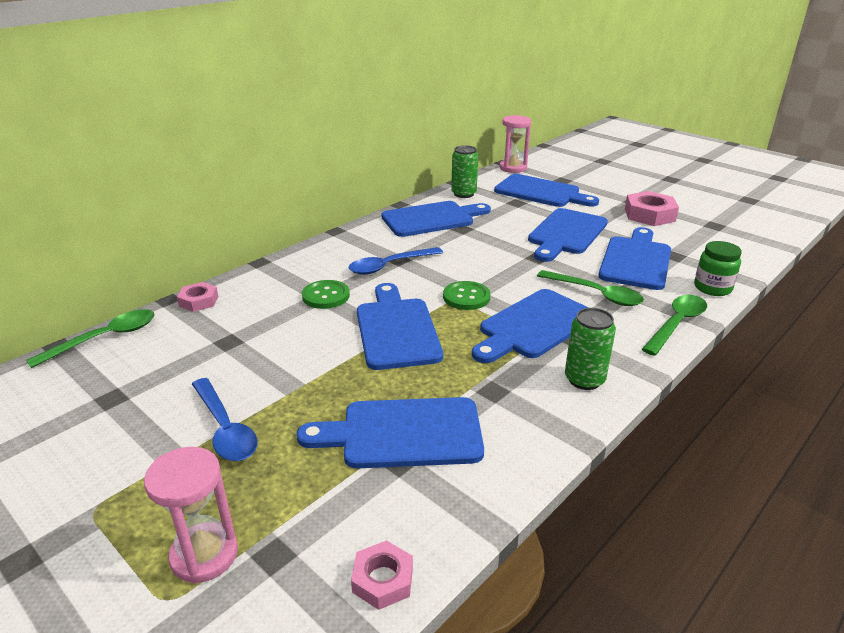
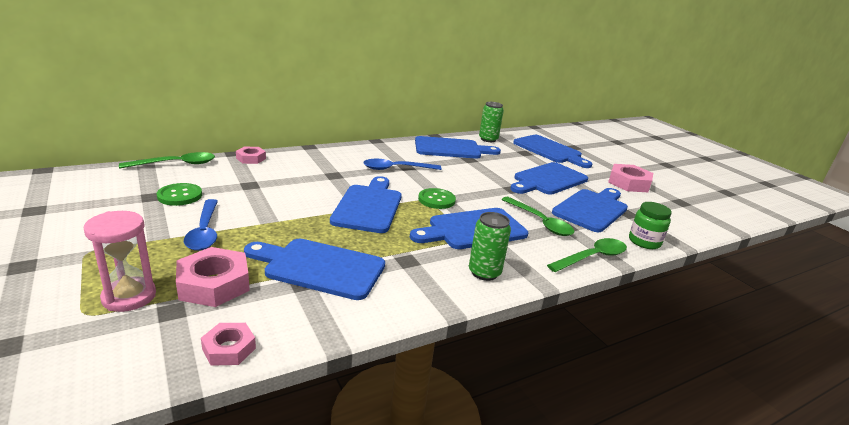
camera: 15 degrees right, 5 degrees down
(296, 499) = (214, 284): none -> pink nut
(326, 296) = (336, 175): green button -> green button (180, 196)
(513, 168) = (540, 132): pink hourglass -> none

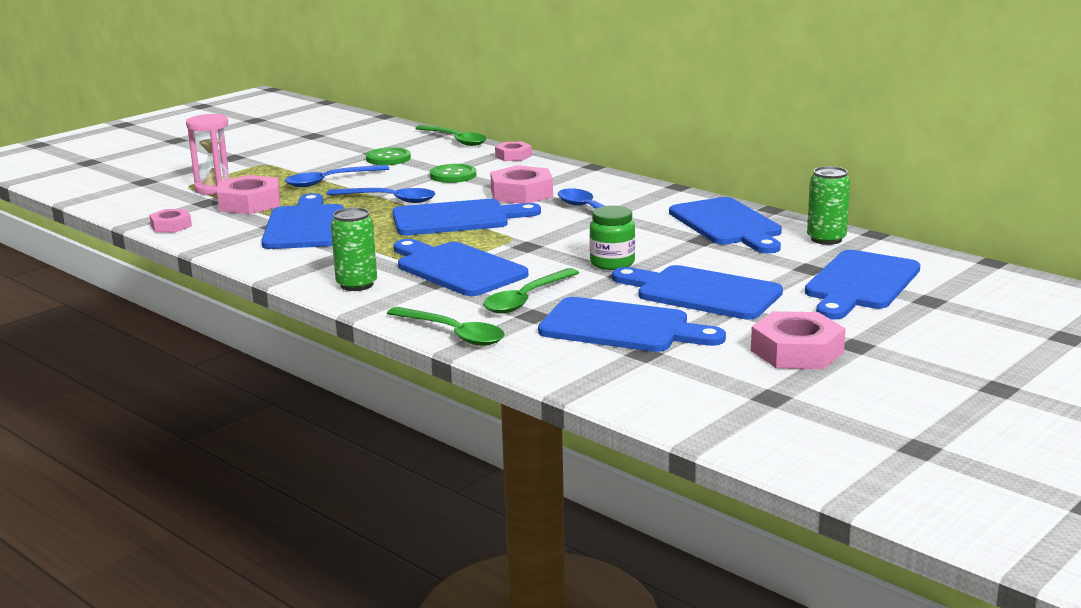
camera: 75 degrees right, 5 degrees down
(294, 219) = (390, 200): none -> blue spoon
(338, 176) = (521, 193): none -> pink nut
(436, 200) = (519, 242): green button -> green button (453, 175)
(644, 242) = (543, 365): green jar -> green jar (612, 263)

